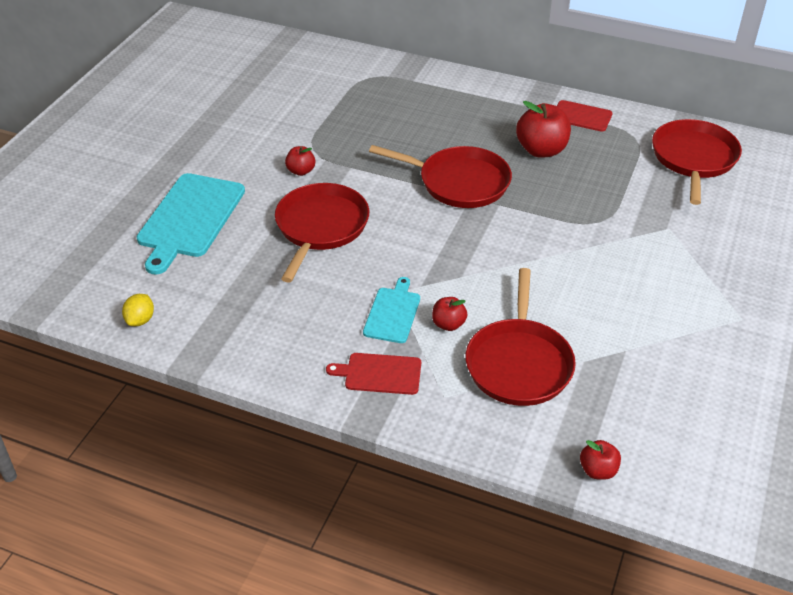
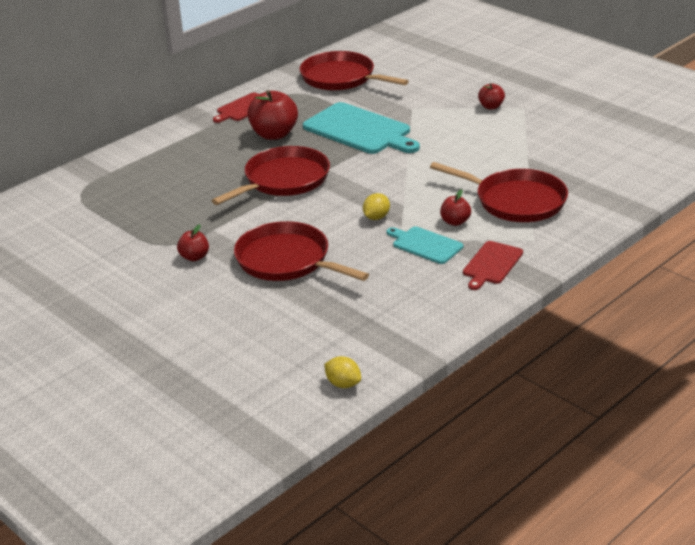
camera: 65 degrees left, 10 degrees down
(190, 218) = (212, 334): turquoise cutting board -> turquoise cutting board (359, 130)
(426, 264) = (376, 217): none -> yellow lemon
(598, 470) = (634, 195): red apple -> red apple (491, 107)

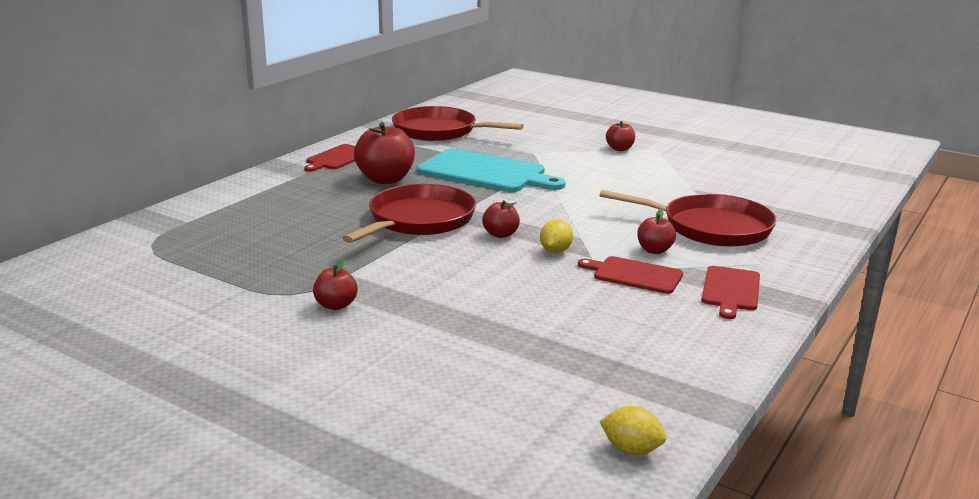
camera: 15 degrees left, 10 degrees down
(287, 260) = (465, 302): red pan -> none
(341, 198) = (500, 234): none -> red apple
(425, 245) = (634, 275): turquoise cutting board -> red cutting board

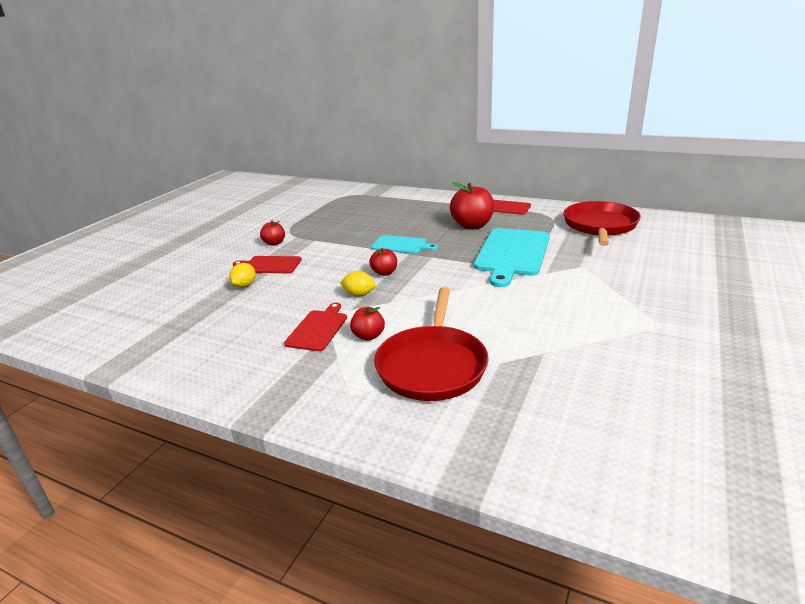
camera: 85 degrees right, 5 degrees up
(418, 220) = (401, 245): red pan -> turquoise cutting board
(619, 149) = (637, 306): red apple -> none
(631, 449) = (86, 338): yellow lemon -> yellow lemon (245, 286)
(730, 290) = (289, 376): red cutting board -> red cutting board (270, 265)

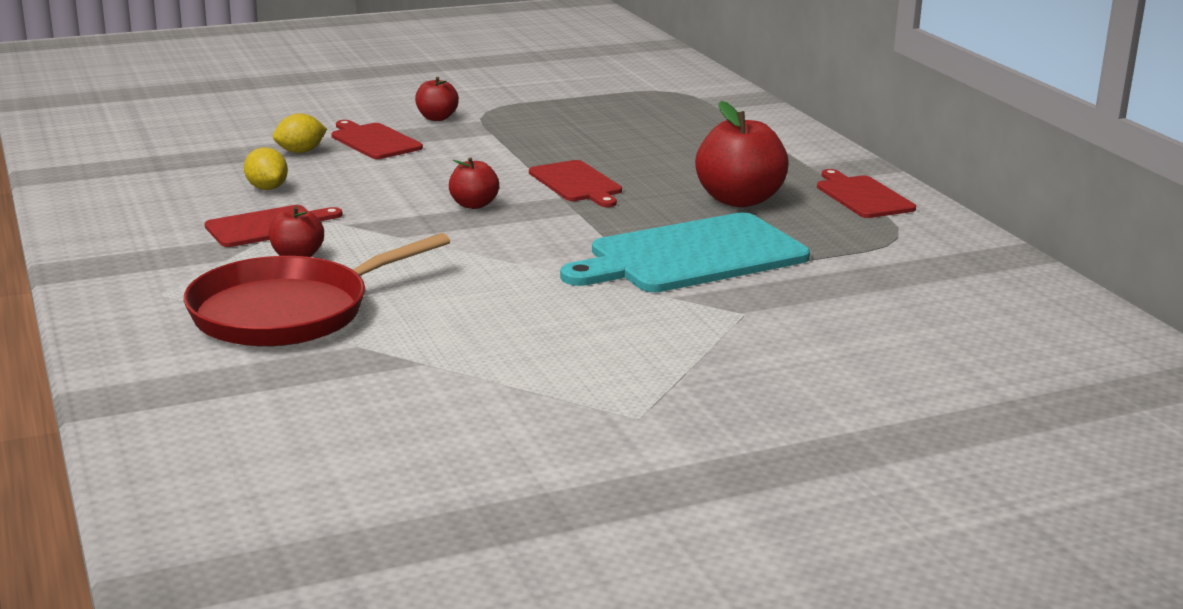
camera: 40 degrees right, 5 degrees down
(359, 294) = (388, 214): yellow lemon -> yellow lemon (267, 188)
(401, 245) = (576, 183): turquoise cutting board -> red cutting board
(600, 226) = (940, 282): red pan -> none

